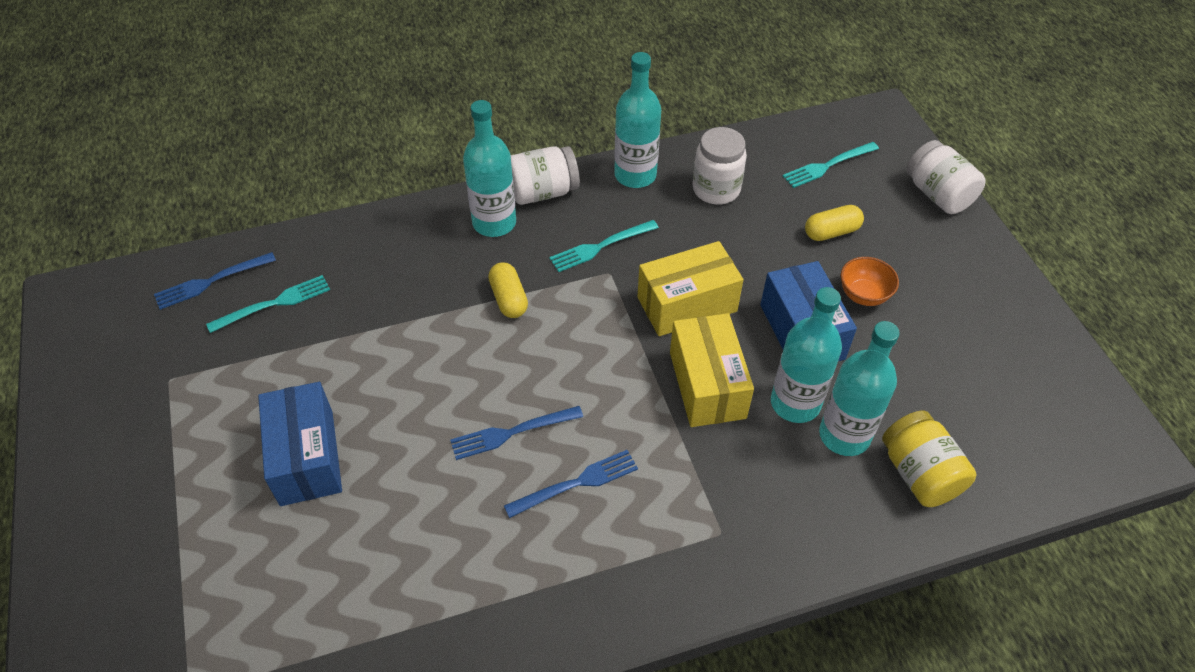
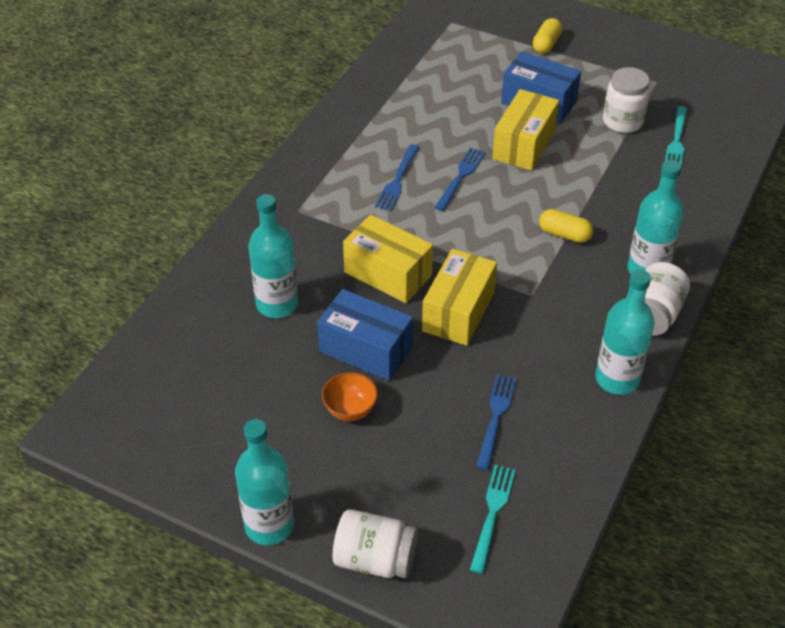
camera: 135 degrees right, 5 degrees down
(211, 282) = (726, 125): blue fork -> blue fork (496, 417)
(401, 417) = (524, 145): none -> yellow box
(600, 247) = (561, 306): turquoise fork -> none
(716, 189) = (547, 415): white jar -> white jar (622, 121)
(795, 403) = (324, 301): turquoise bottle -> turquoise bottle (269, 525)
(831, 232) = (424, 446): yellow capsule -> yellow capsule (546, 44)
(919, 474) = (213, 314): yellow jar -> none

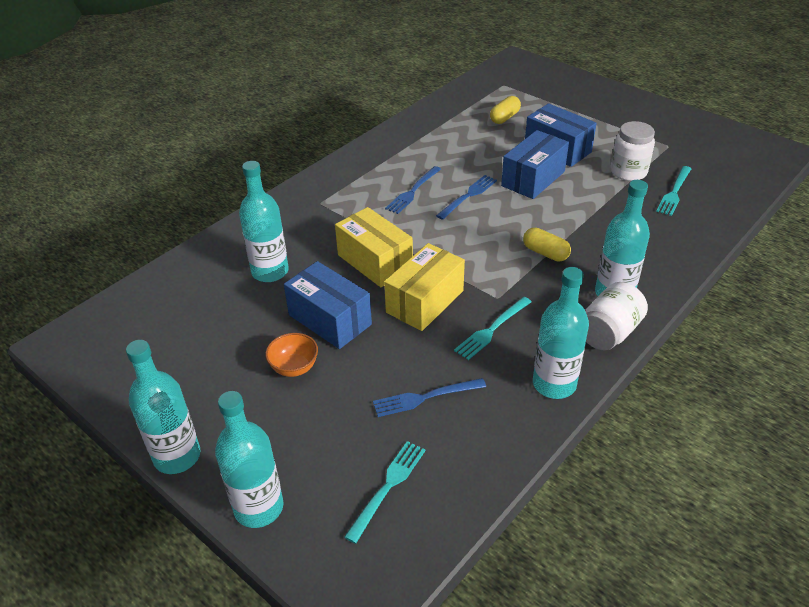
camera: 15 degrees right, 5 degrees down
(375, 559) = (258, 507): white jar -> turquoise bottle
(496, 417) = (425, 398): blue fork -> blue fork turned 135 degrees counterclockwise
(524, 145) = (533, 179): yellow box -> blue box
(538, 332) = (492, 330): none -> turquoise fork
(546, 44) = (579, 108): yellow capsule -> yellow capsule (504, 118)

